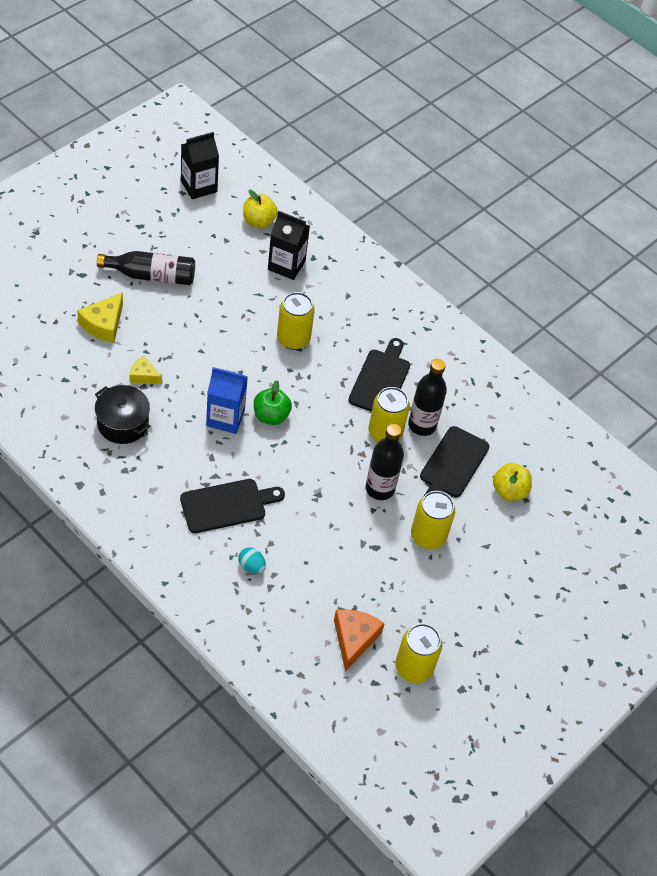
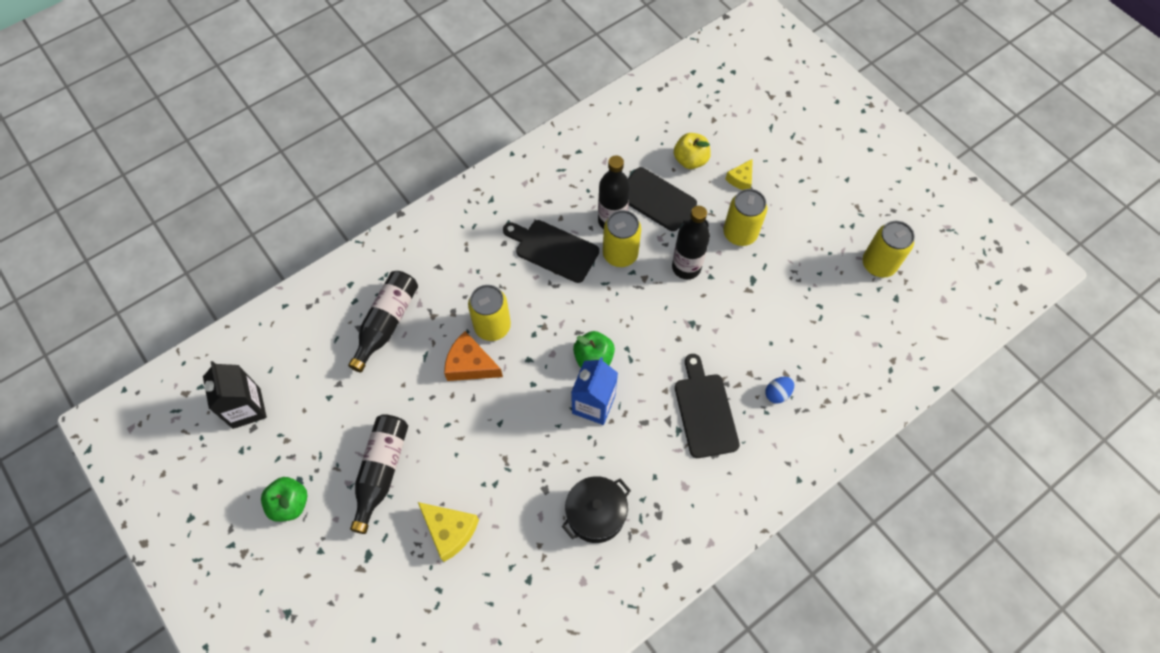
camera: 75 degrees left, 10 degrees up
(121, 223) = (290, 504): none -> green apple
(143, 375) = (530, 488): yellow cheese -> yellow cheese (741, 179)
(251, 566) = (777, 393): turquoise egg -> blue egg
(259, 221) = (316, 346): yellow apple -> none
(286, 265) = (387, 323): black carton -> black bottle
(354, 639) = (852, 310): orange cheese -> orange cheese (470, 364)

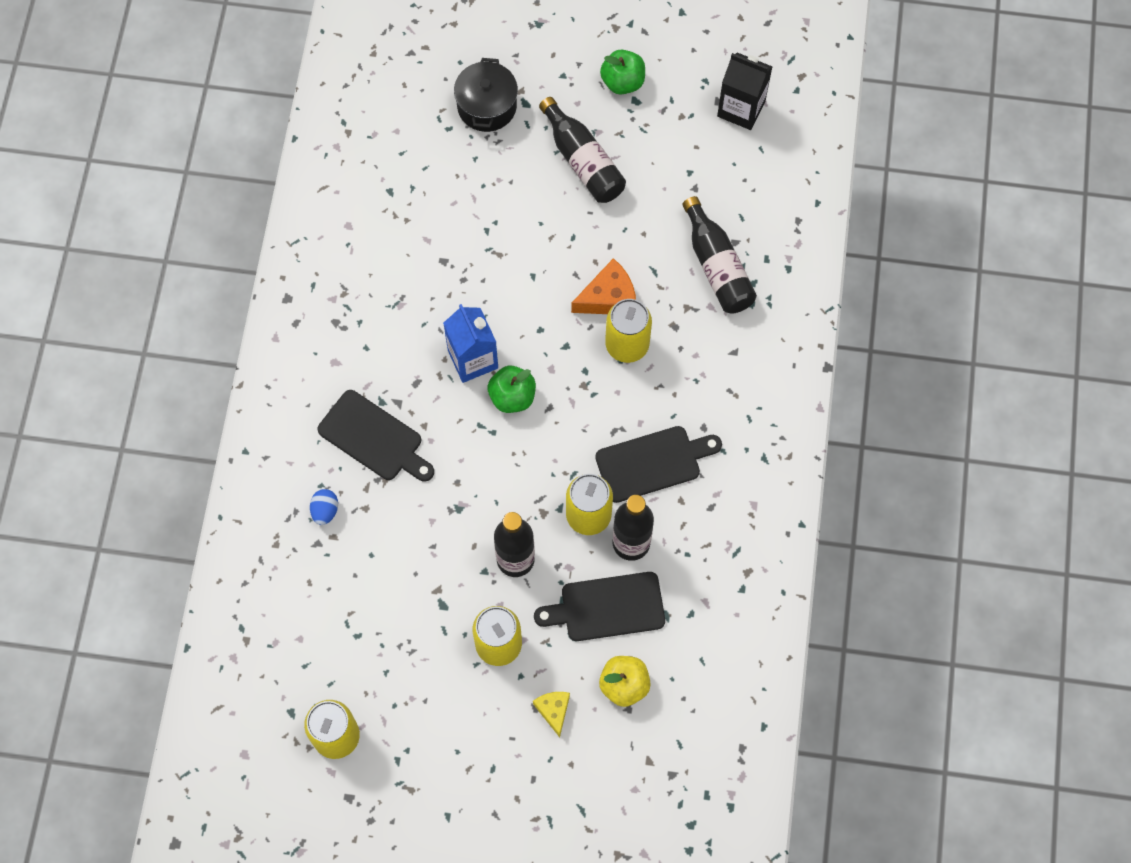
camera: 135 degrees right, 5 degrees up
(450, 531) = (484, 170): yellow cheese -> none
(596, 514) = (385, 278): black pot -> black pot (487, 106)

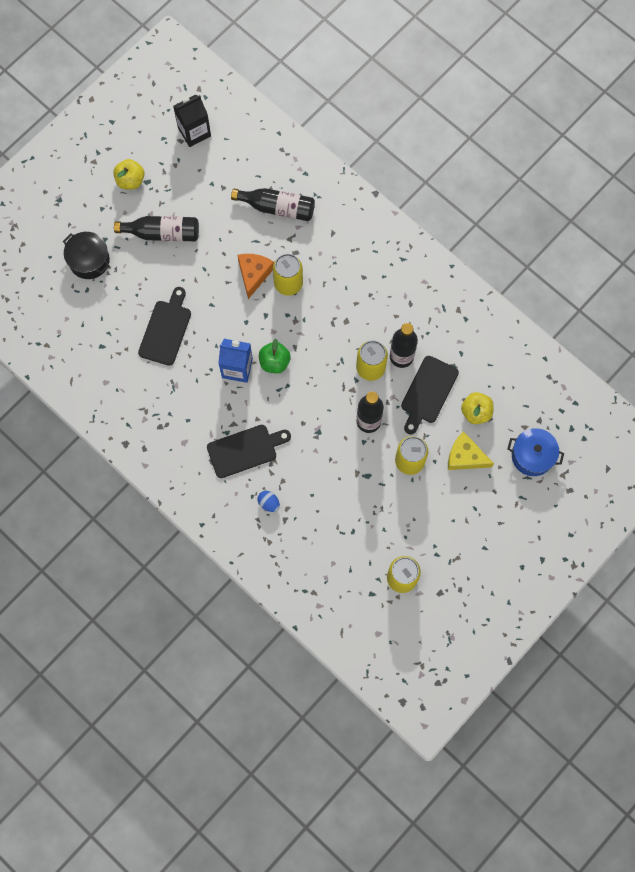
camera: 55 degrees left, 5 degrees up
(553, 710) = (465, 456): yellow cheese -> yellow cheese, size x1.61
(616, 797) = (532, 456): none -> blue pot
(622, 82) = (130, 180): green apple -> yellow apple
(653, 463) = (365, 316): black cutting board -> black cutting board (166, 330)

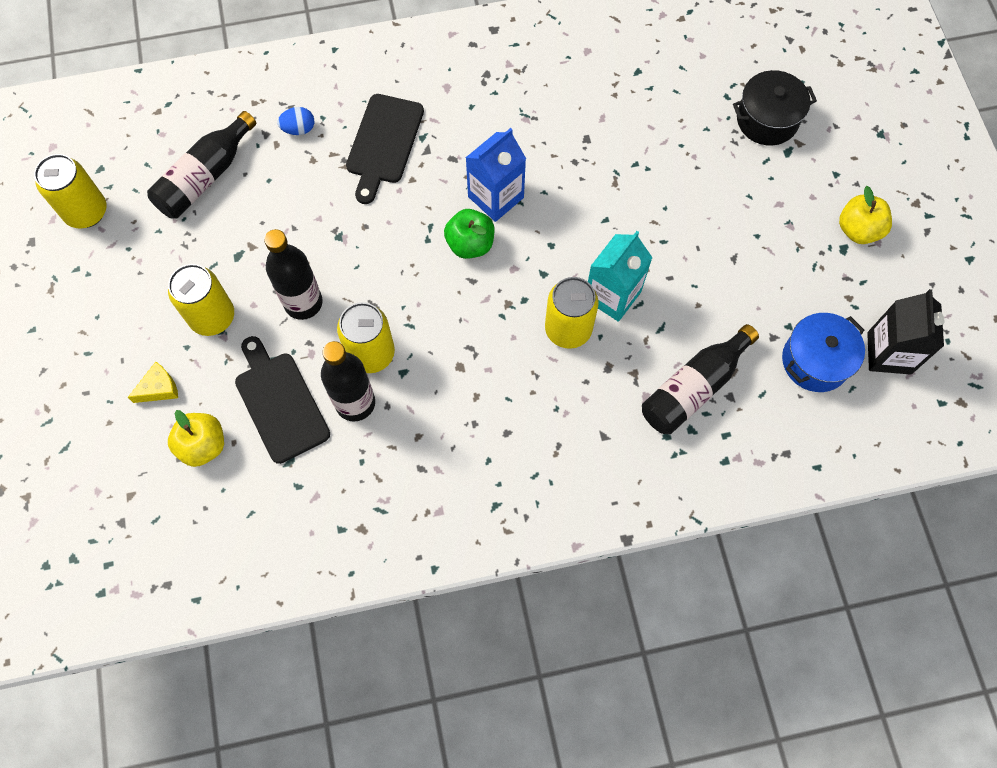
camera: 125 degrees right, 5 degrees down
(162, 233) = (751, 223): black bottle -> black bottle (205, 177)
(166, 330) = (608, 150): black cutting board -> none
(254, 274) = (612, 295): orange cheese -> turquoise carton
(465, 456) = (159, 388): yellow cheese -> yellow cheese, size x0.62
(532, 456) = (85, 476): blue pot -> blue pot (815, 361)

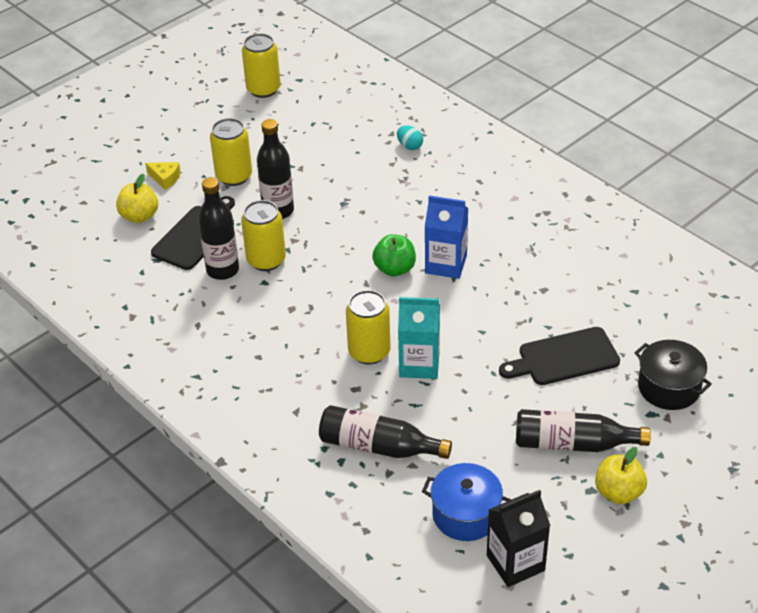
camera: 60 degrees right, 25 degrees down
(205, 177) = (334, 124): black bottle -> black bottle (573, 444)
(299, 129) = (409, 146): blue egg -> turquoise egg
(383, 143) = (437, 189): black cutting board -> black cutting board (564, 357)

